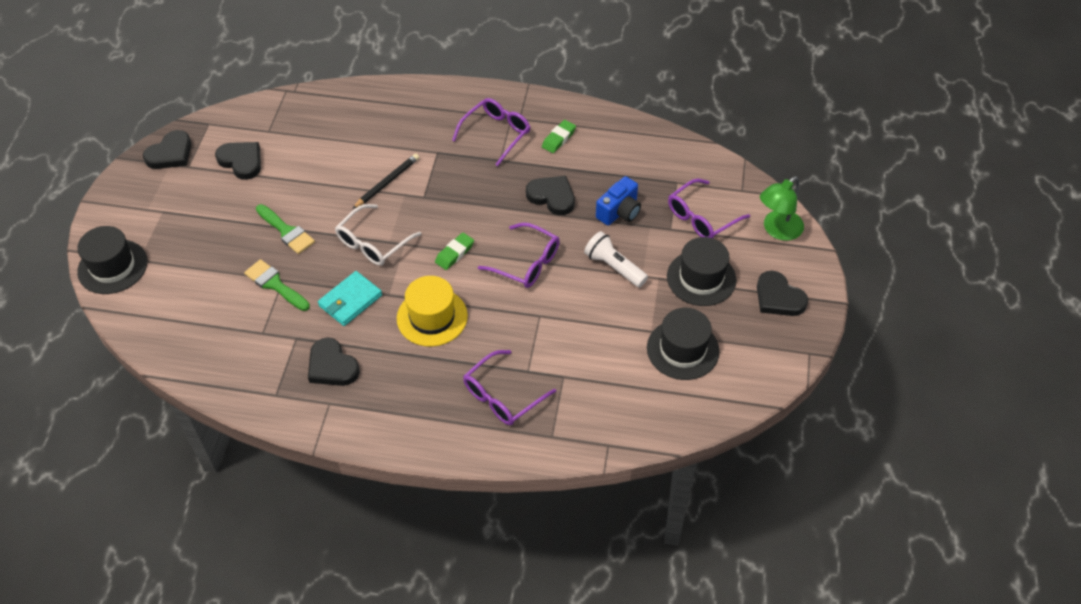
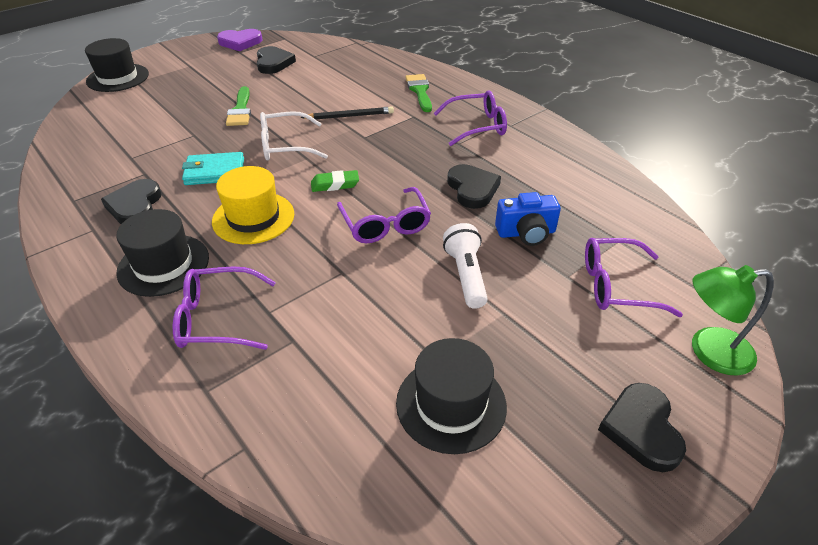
camera: 40 degrees right, 10 degrees down
(170, 153) = (240, 42): black heart -> purple heart
(275, 284) = (185, 135): green brush -> green brush (420, 91)
(558, 139) = (529, 153): green eraser -> none
(701, 278) = (555, 343): black hat -> black hat (163, 265)

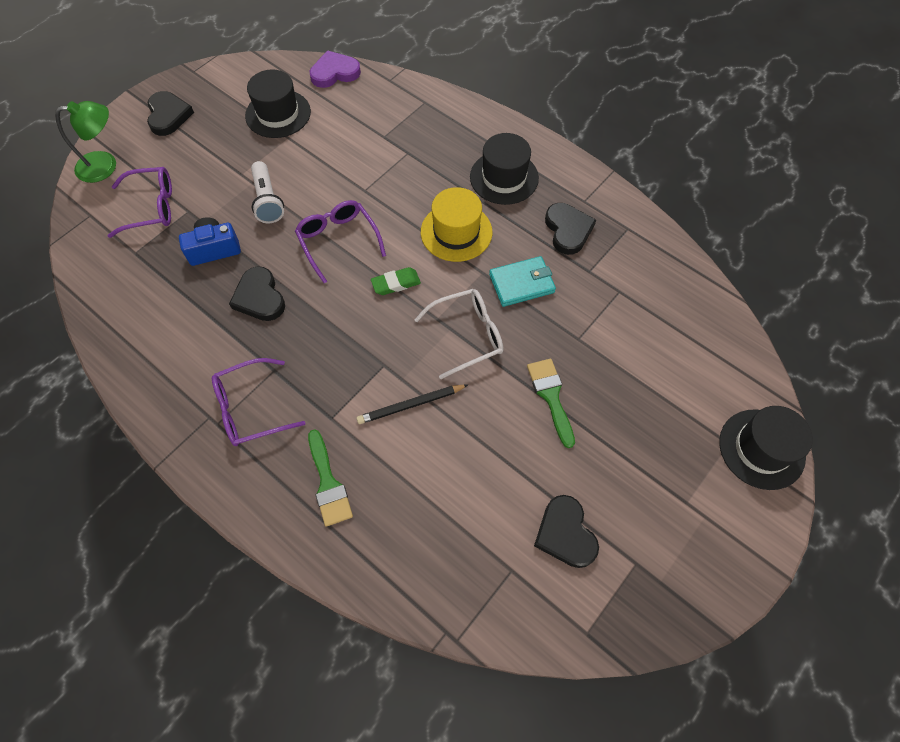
camera: 170 degrees right, 20 degrees up
(217, 318) = (441, 143): purple glasses -> none
(240, 42) = (654, 601): purple heart -> purple heart (334, 72)

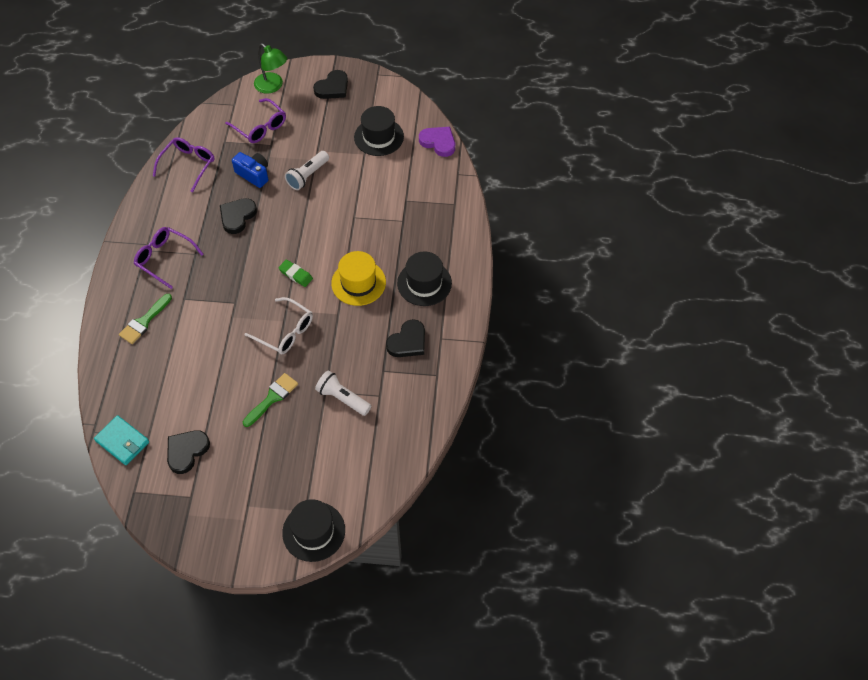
camera: 55 degrees right, 5 degrees down
(338, 241) = (305, 228): purple glasses -> purple glasses (188, 165)
(411, 405) = (218, 331): black pencil -> none
(521, 283) = (345, 339): turquoise wallet -> turquoise wallet (122, 441)
(599, 327) = (342, 398): none -> white flashlight

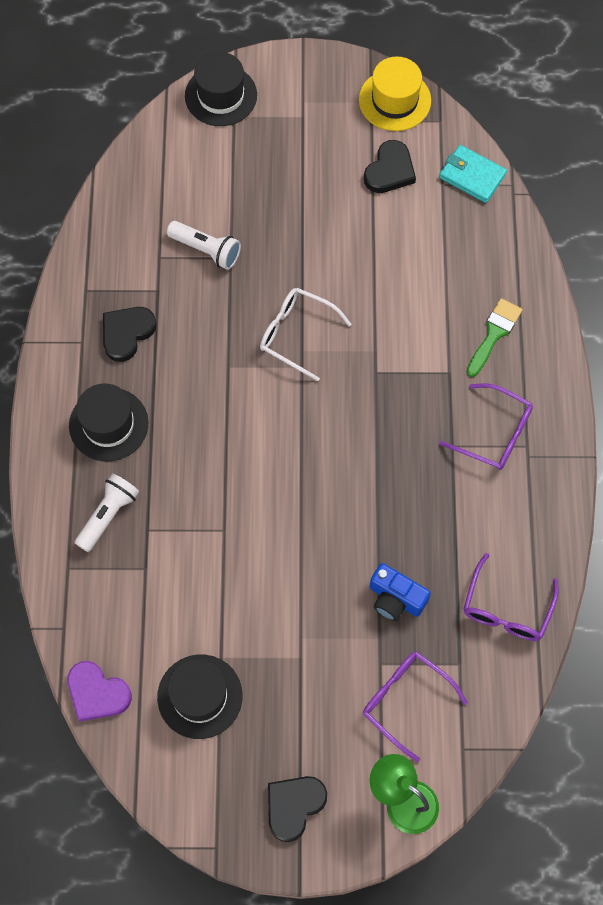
camera: 175 degrees right, 10 degrees up
(237, 216) = (404, 516): black heart -> none
(272, 398) = (297, 243): green brush -> none
(296, 275) = (297, 423): green eraser -> none
(307, 176) = (308, 603): white flashlight -> white flashlight (108, 515)
(358, 283) = (204, 417): yellow hat -> yellow hat (394, 100)

